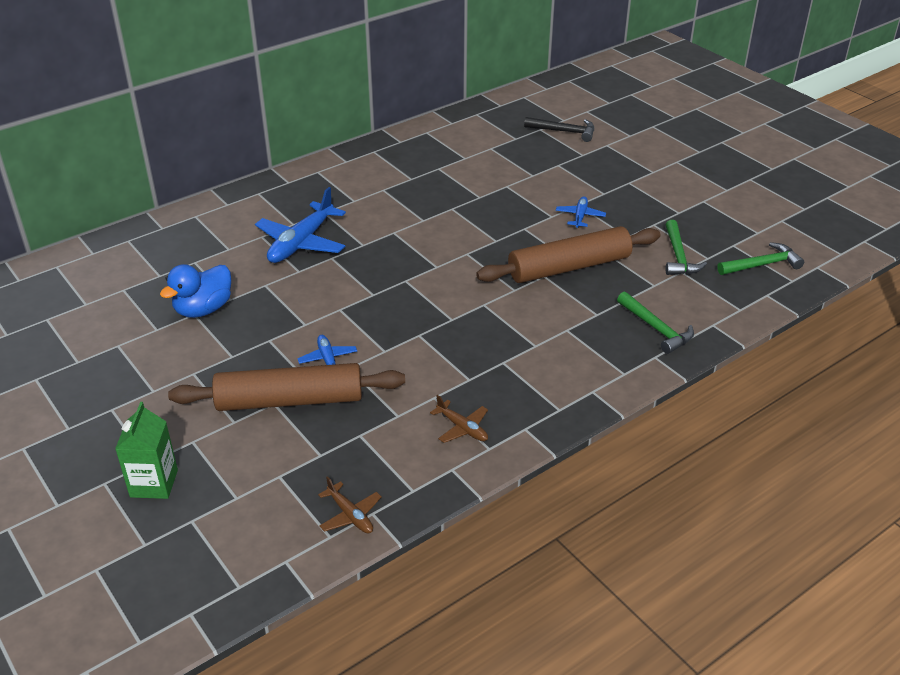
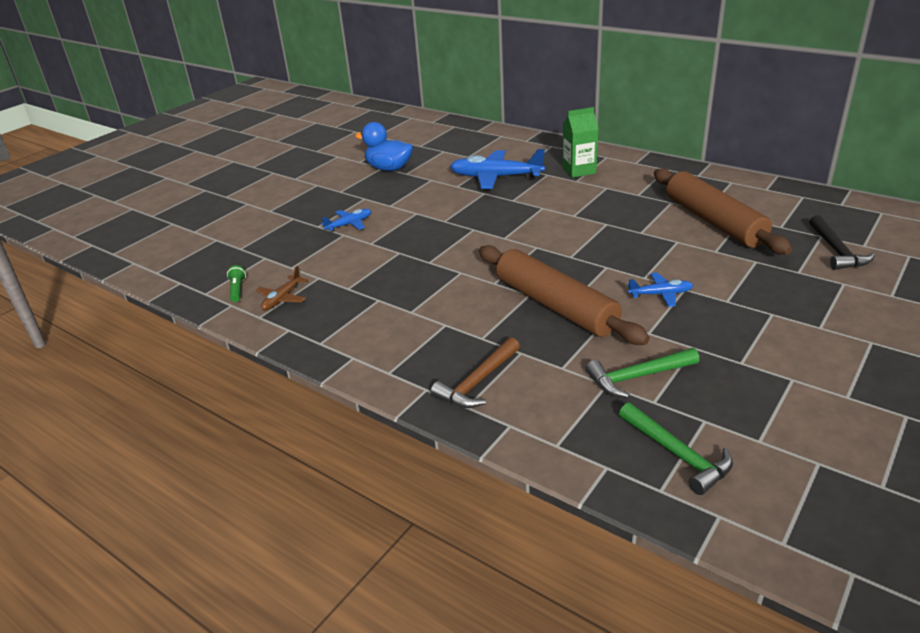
camera: 75 degrees right, 5 degrees down
(154, 483) = (205, 203): green carton -> green carton (579, 170)
(289, 400) = (297, 222): brown rolling pin -> brown rolling pin (714, 221)
(350, 515) = (177, 275): brown plane -> none
(422, 462) = (237, 290): none -> green flashlight
(656, 328) = (478, 382): green hammer -> brown hammer

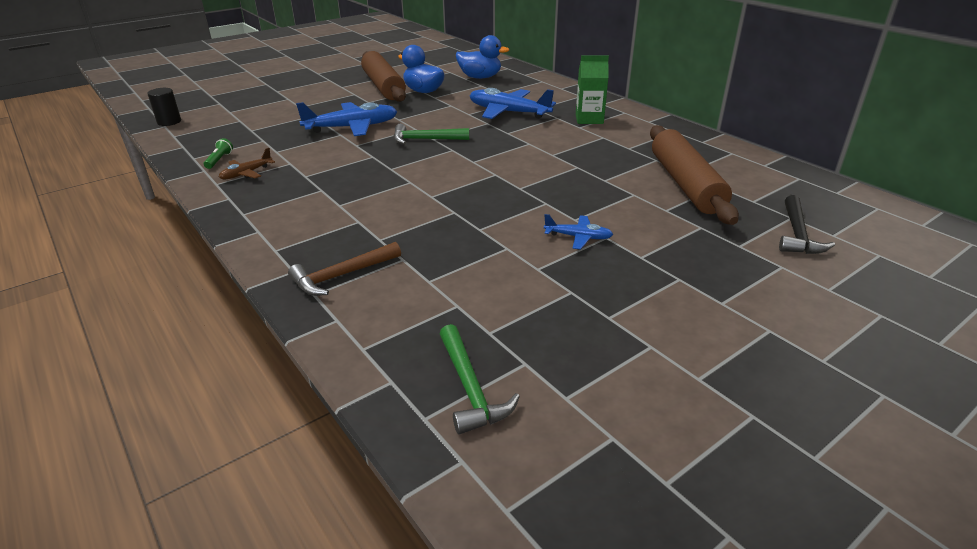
camera: 15 degrees right, 0 degrees up
(134, 257) = (169, 122): none -> black cylinder
(349, 224) = (352, 127): blue plane -> blue plane, size x1.94
(435, 142) = (480, 77): none -> blue duck
(555, 305) = (469, 226): brown rolling pin -> brown rolling pin (383, 86)
(638, 377) = (493, 306): green hammer -> green hammer (426, 139)

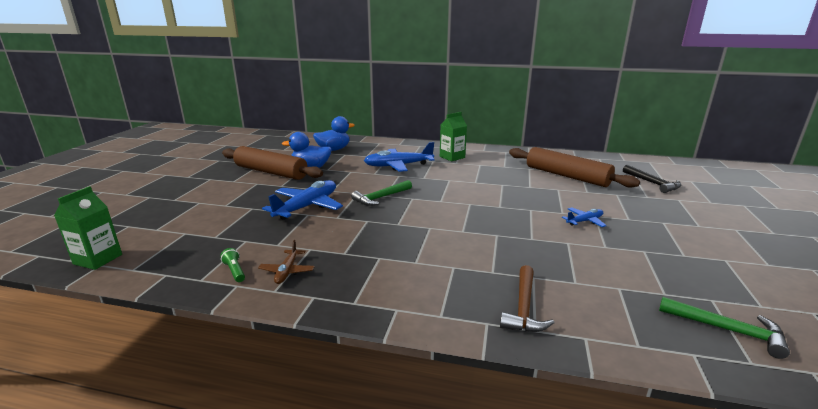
camera: 40 degrees left, 10 degrees down
(169, 122) = (98, 259): black cylinder -> green carton

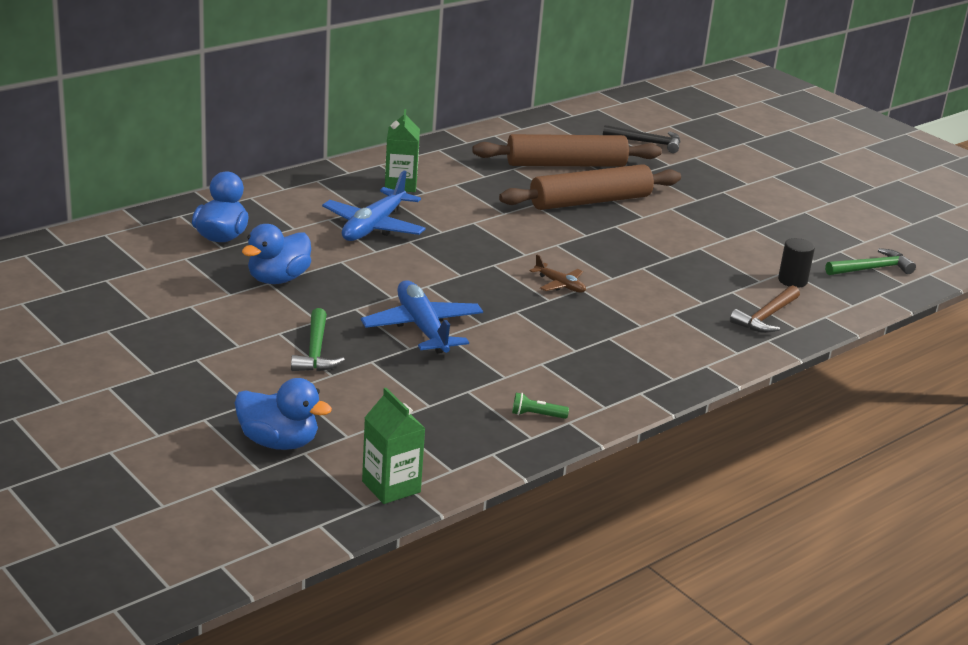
camera: 55 degrees left, 5 degrees up
(135, 217) = (278, 442): none -> blue duck
(271, 172) = (246, 310): brown rolling pin -> brown rolling pin (590, 201)
(287, 271) = (574, 389): brown plane -> brown plane (560, 285)
(381, 197) = (464, 279): green hammer -> green hammer (316, 351)
(524, 307) = (766, 317): brown hammer -> brown hammer turned 75 degrees clockwise
(584, 221) = (674, 218): blue plane -> none
(608, 296) = (792, 281): none -> black cylinder

